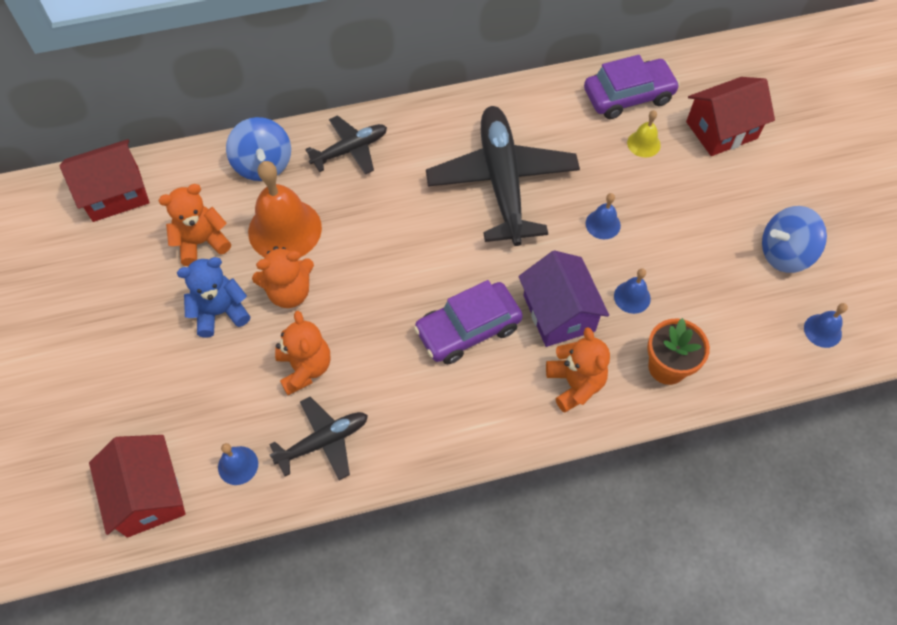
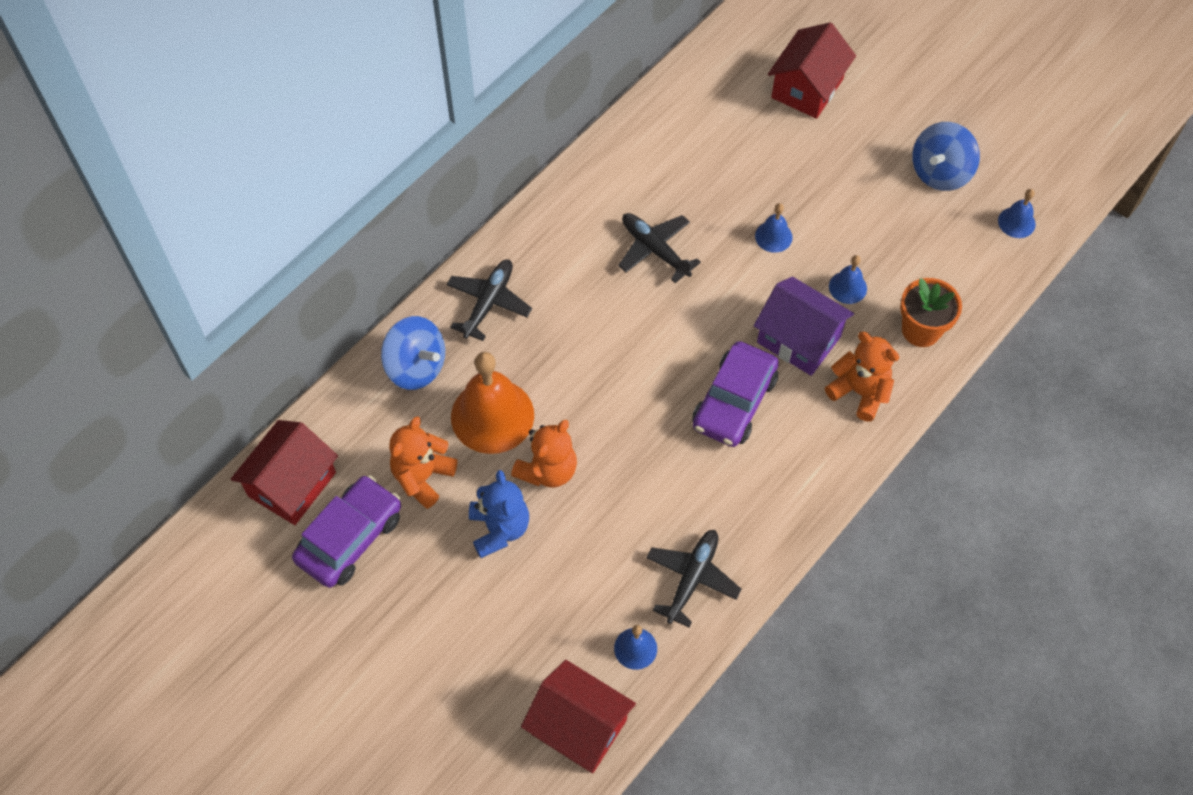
camera: 35 degrees left, 0 degrees up
(220, 312) = (499, 529): blue teddy bear -> blue teddy bear turned 135 degrees clockwise
(305, 368) = (621, 527): orange teddy bear -> none
(502, 182) = (655, 250): black plane -> black plane, size x0.53
(628, 96) = (702, 101): purple car -> purple car (350, 538)
(643, 144) = (751, 140): yellow bell -> none

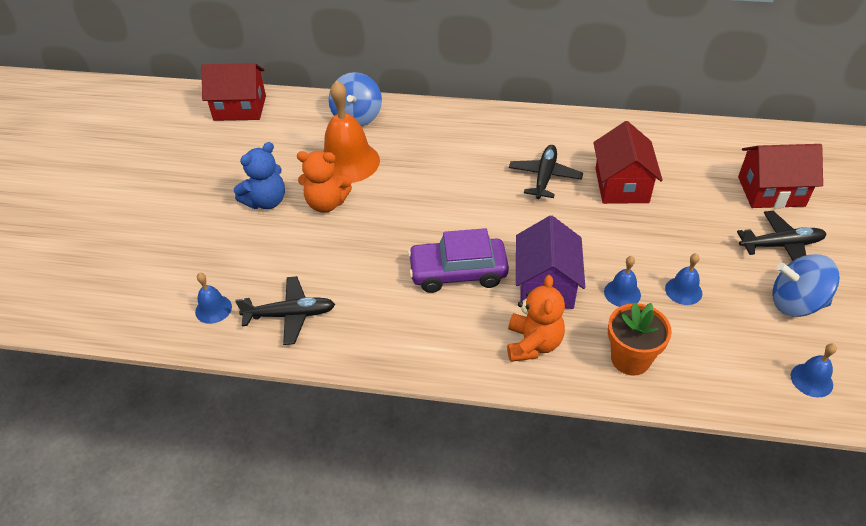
camera: 60 degrees right, 15 degrees down
(350, 538) = (218, 144): purple car -> none
(423, 477) = (281, 153): orange teddy bear -> none
(488, 303) = (429, 125): black plane -> black plane (781, 245)
(579, 726) = (134, 306): red house -> red house (621, 185)
(773, 236) = (621, 231): blue bell -> blue bell (683, 291)

